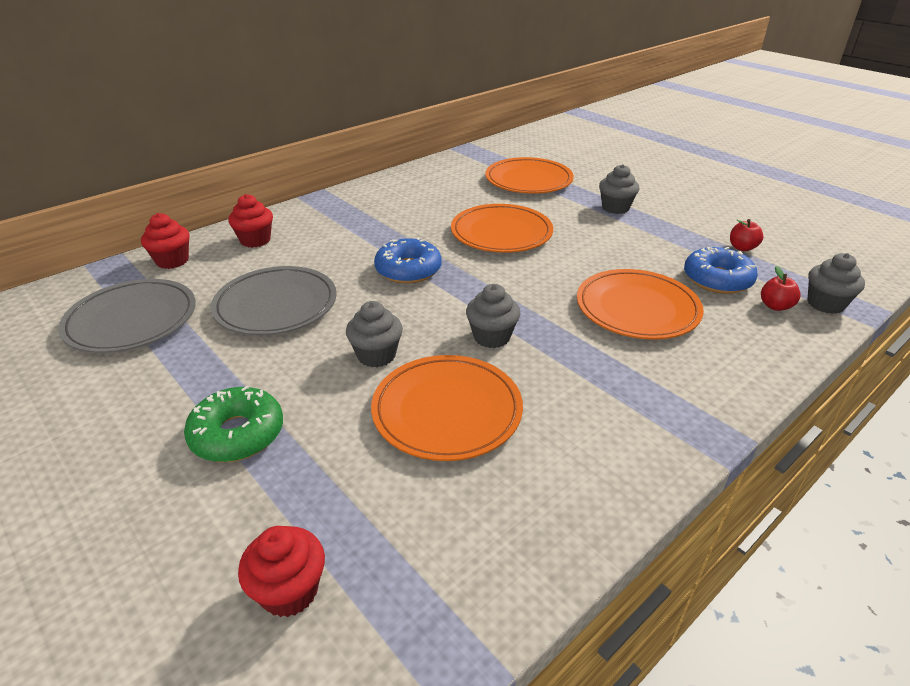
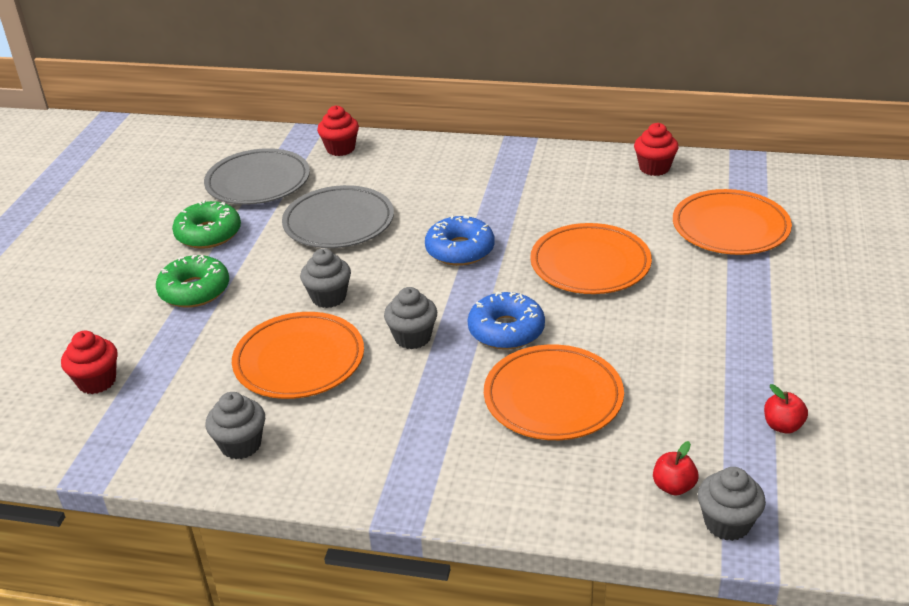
camera: 55 degrees right, 0 degrees up
(157, 384) = (208, 234): none -> green donut
(255, 240) = (411, 161): red cupcake -> red cupcake (654, 168)
(615, 208) = (751, 306): grey cupcake -> grey cupcake (241, 445)
(717, 279) = (679, 430): blue donut -> blue donut (506, 330)

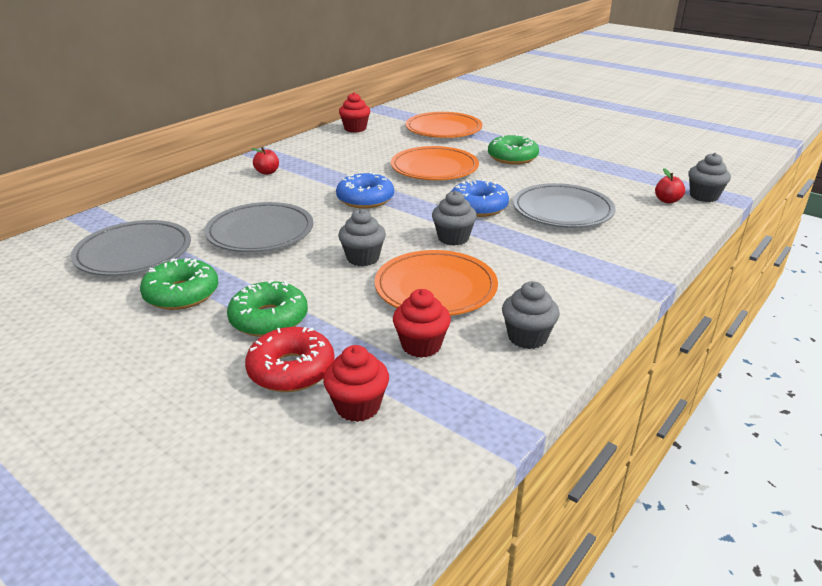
camera: 65 degrees left, 5 degrees down
(130, 331) = (291, 370): none -> red donut
(340, 149) = (149, 208): red cupcake -> red cupcake (421, 345)
(553, 397) = (562, 210): orange plate -> grey plate
(690, 311) = (512, 157): none -> green donut
(782, 426) = (632, 165): red apple -> red apple (267, 172)

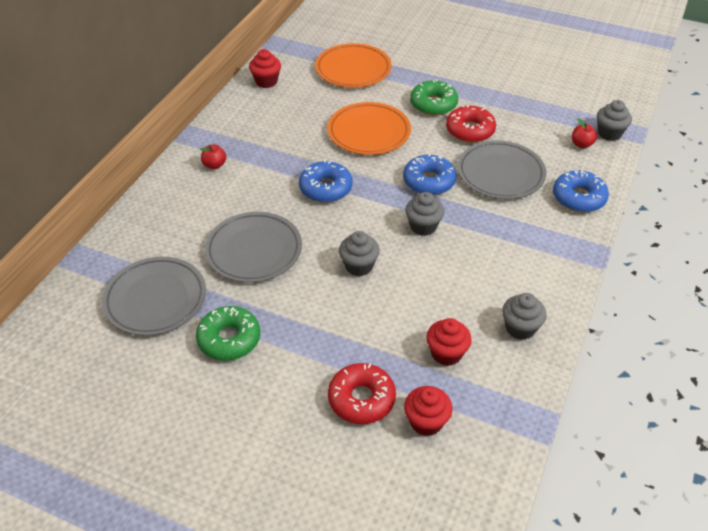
camera: 15 degrees left, 15 degrees up
(269, 319) = (317, 351): green donut -> none
(435, 288) = (432, 289): orange plate -> none
(542, 178) = (470, 130): none -> red donut
(648, 239) = (578, 198): none -> blue donut

